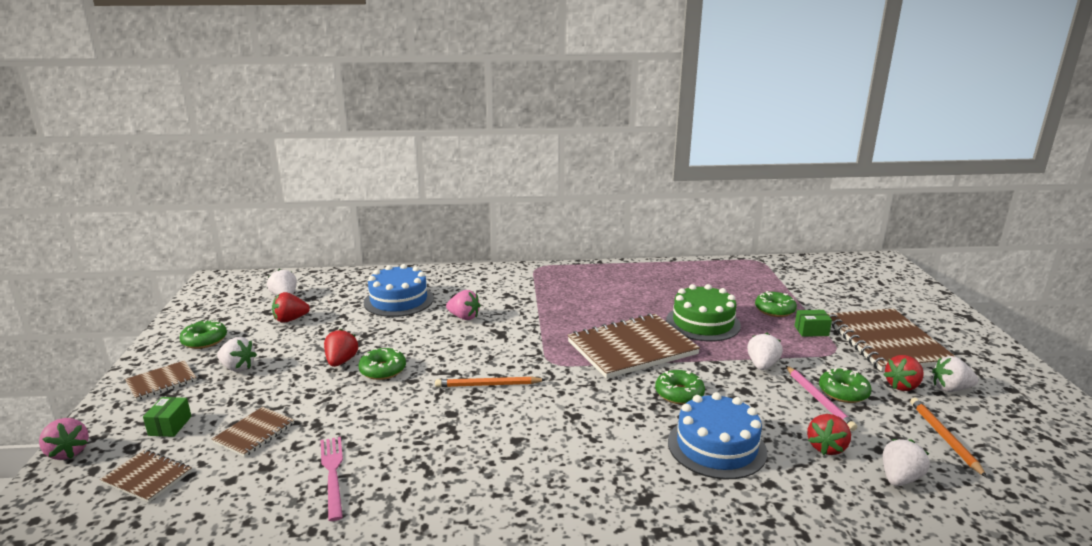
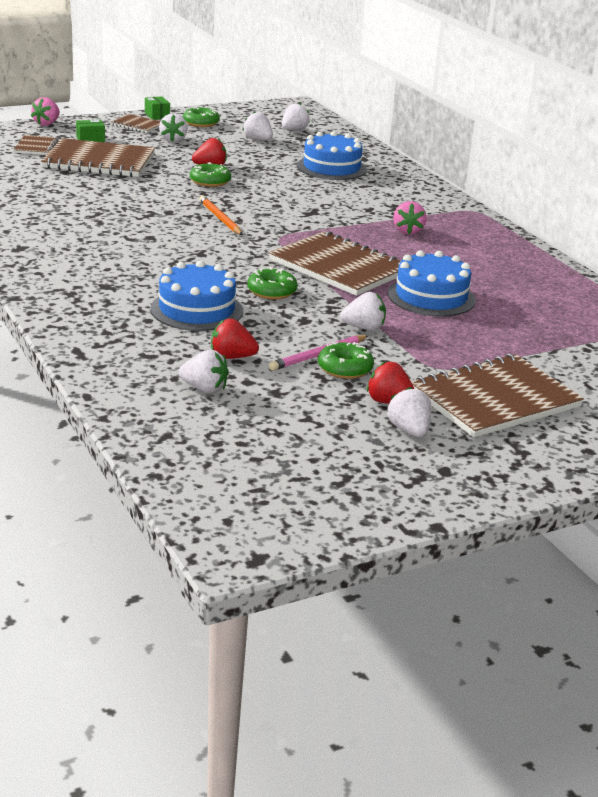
camera: 65 degrees right, 5 degrees up
(254, 433) = (99, 161): brown notebook -> brown notebook, size x2.05
(290, 319) = (258, 140): red strawberry -> white strawberry
(333, 473) = (71, 190): pink fork -> none
(464, 317) = (327, 195): pink strawberry -> pink strawberry (407, 231)
(703, 323) = (431, 297): green cake -> blue cake
(774, 310) = (510, 334): green donut -> none
(811, 331) = (476, 355): green box -> green box (157, 115)
(944, 437) = (296, 417): orange pencil -> none

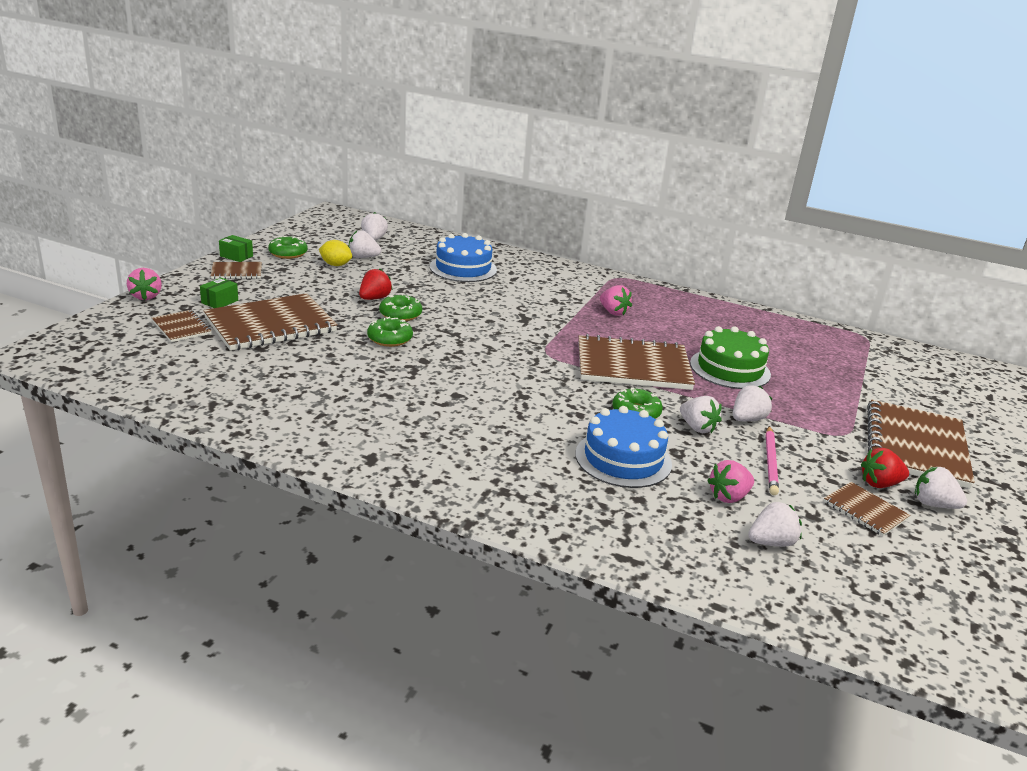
camera: 40 degrees left, 0 degrees up
(173, 140) = (295, 279): white strawberry -> white strawberry (697, 428)
(220, 218) = (474, 351): orange pencil -> none
(224, 139) = (335, 265): none -> yellow lemon
(231, 357) = (728, 497): red strawberry -> pink strawberry
(332, 408) = (865, 510): none -> brown notebook
(345, 368) = (805, 466): green donut -> green donut (390, 339)
(431, 297) = (730, 369): blue cake -> green cake

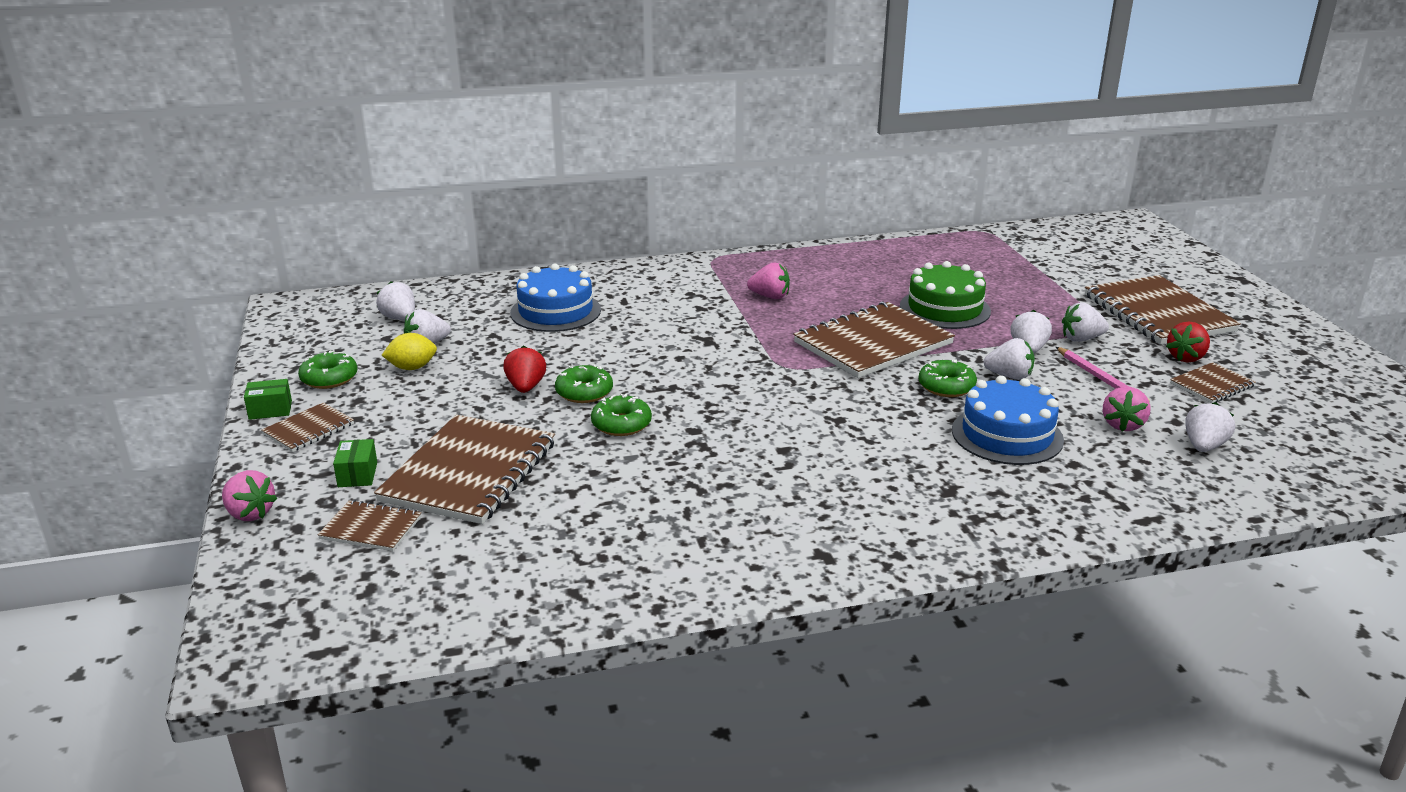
camera: 35 degrees left, 0 degrees up
(865, 510) = (1211, 385): brown notebook -> brown notebook turned 45 degrees counterclockwise
(933, 504) = (1237, 356): white strawberry -> white strawberry (1081, 339)

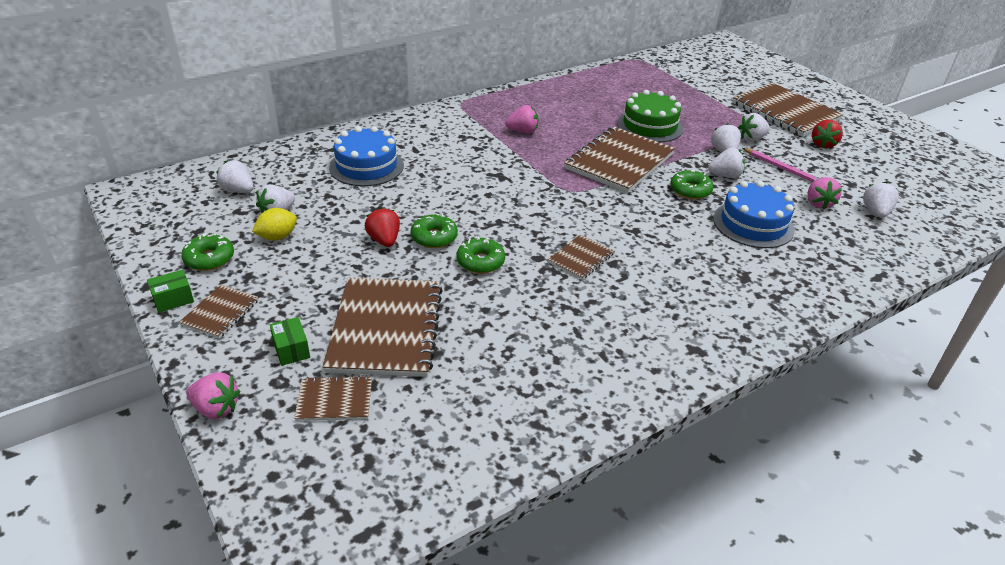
camera: 20 degrees left, 10 degrees up
(1211, 385) = (850, 163): brown notebook -> brown notebook (581, 258)

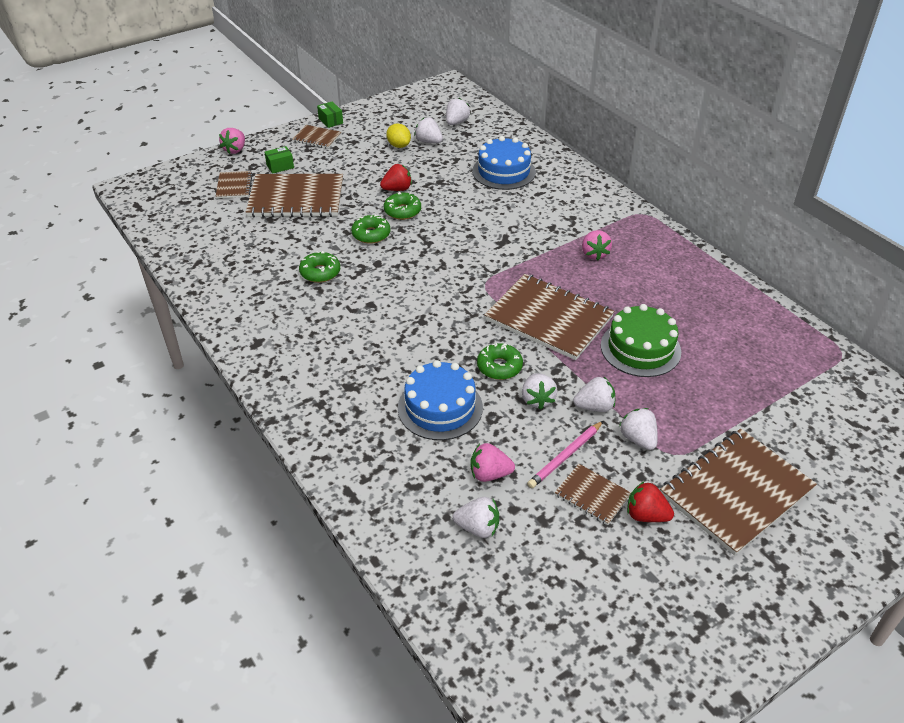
camera: 90 degrees right, 5 degrees up
(209, 259) = (372, 125): green donut -> green donut (320, 272)
(581, 258) = (377, 286): brown notebook -> brown notebook (592, 495)

